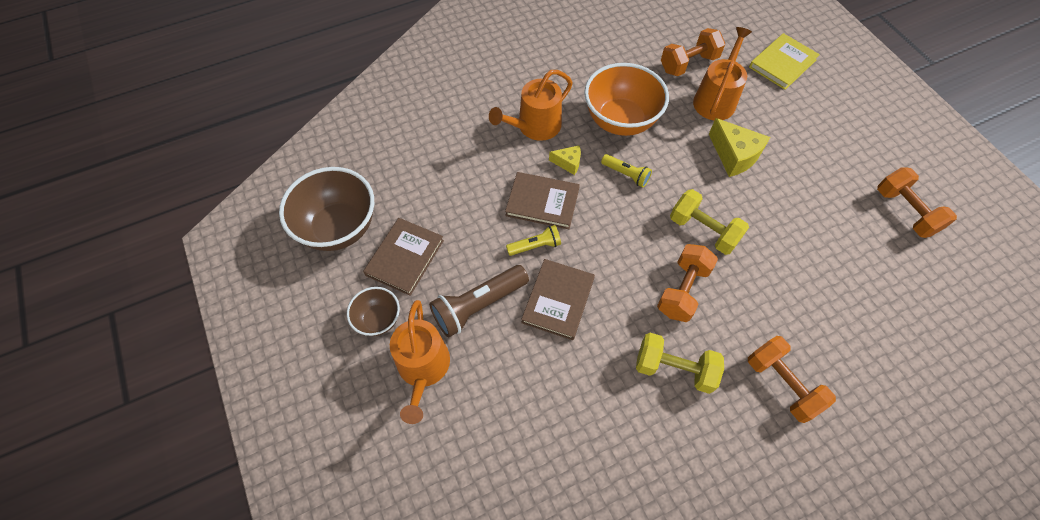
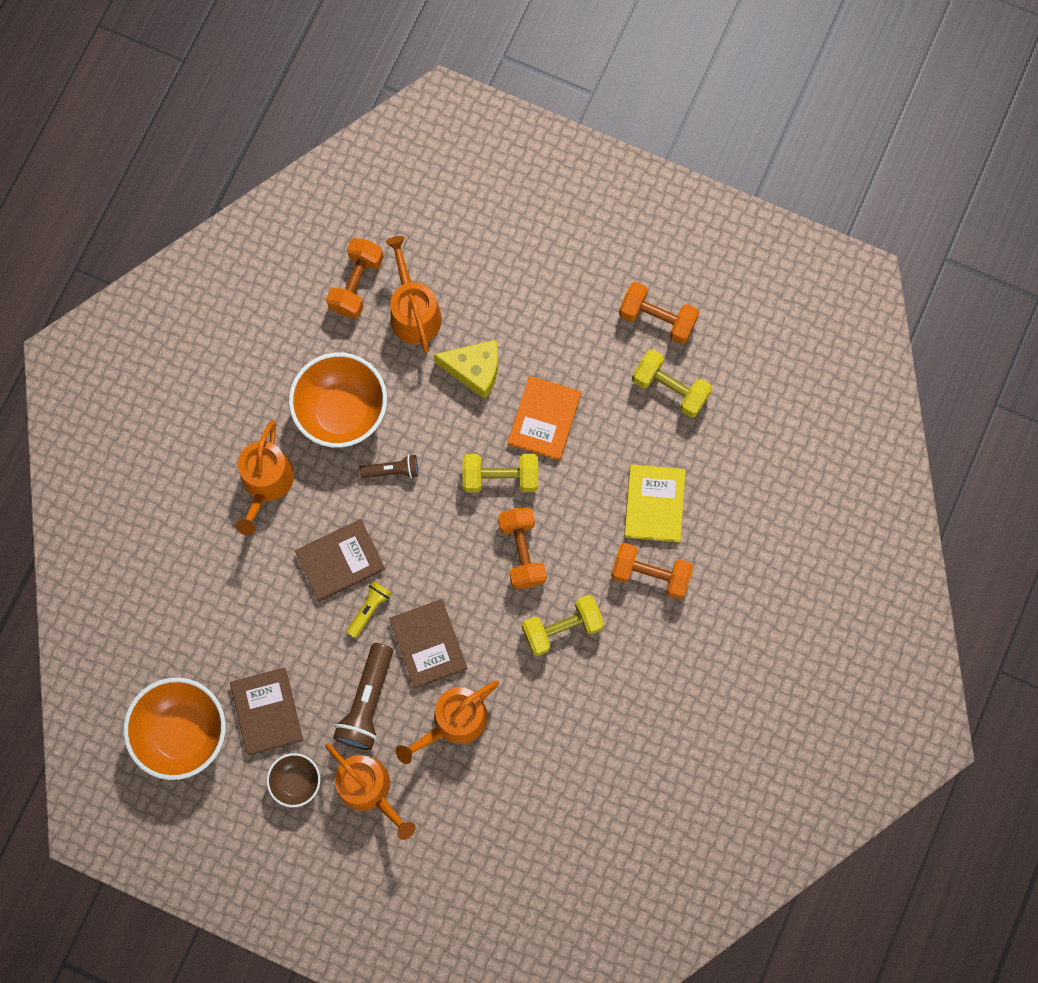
camera: 40 degrees left, 15 degrees up
(339, 228) = (182, 733): brown bowl -> orange bowl
(530, 371) = (454, 722): none -> orange watering can
(568, 163) = (330, 500): yellow cheese -> none
(626, 175) = (392, 471): yellow flashlight -> brown flashlight
(766, 217) = (544, 419): none -> orange book
(782, 63) = (447, 212): yellow book -> yellow book (654, 504)
(887, 263) = (670, 388): none -> yellow dumbbell

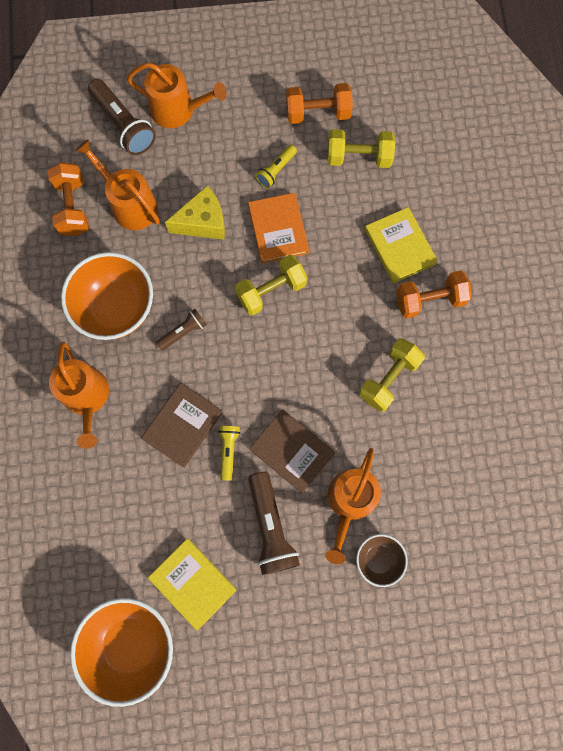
camera: 30 degrees left, 0 degrees up
(266, 712) = (192, 583): brown book -> yellow book
(296, 782) = (250, 628): brown bowl -> brown bowl (378, 559)
(369, 789) = (314, 598): orange watering can -> orange watering can (178, 110)
(453, 224) = (123, 125): none -> brown flashlight
(522, 552) = (322, 338): orange dumbbell -> none
(578, 356) = (276, 170): none -> yellow flashlight

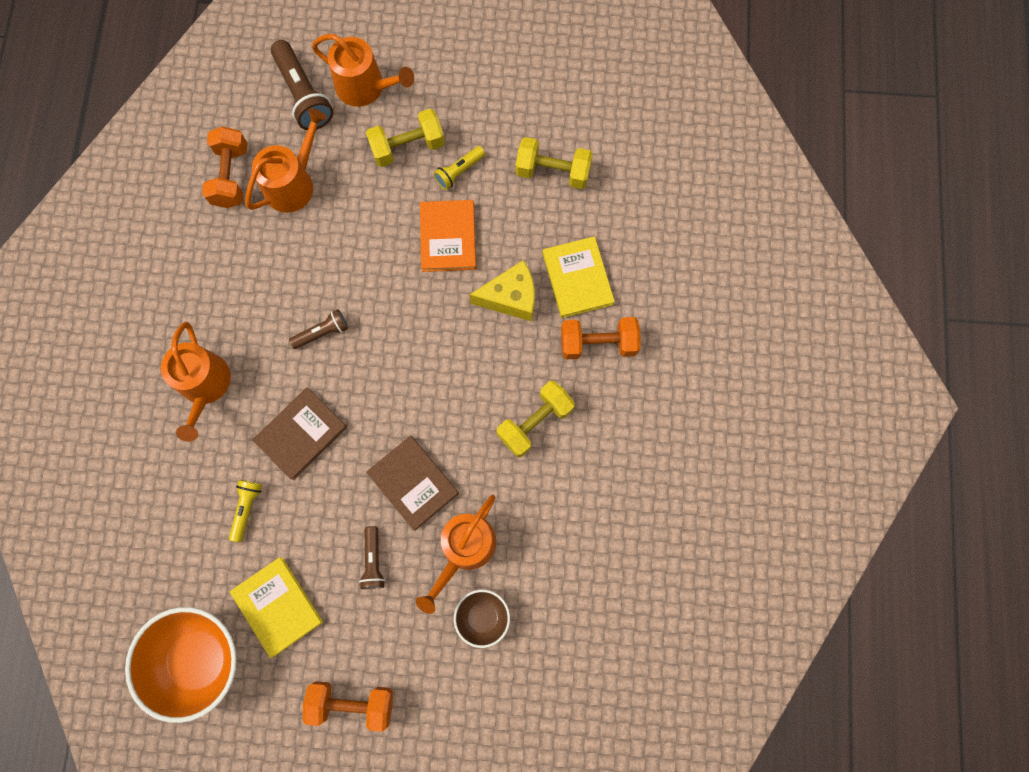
camera: 10 degrees right, 0 degrees up
(117, 309) = (256, 295): orange bowl -> none
(130, 204) = (293, 183): orange watering can -> orange watering can turned 75 degrees clockwise
(203, 222) = (368, 216): yellow cheese -> yellow cheese (511, 298)
(228, 451) = (345, 470): yellow flashlight -> yellow flashlight (247, 508)
(270, 527) = (373, 561): brown flashlight -> brown flashlight, size x0.57
(271, 291) = (426, 304): yellow dumbbell -> yellow dumbbell (408, 147)
(318, 113) = (518, 115): orange dumbbell -> orange dumbbell (352, 702)

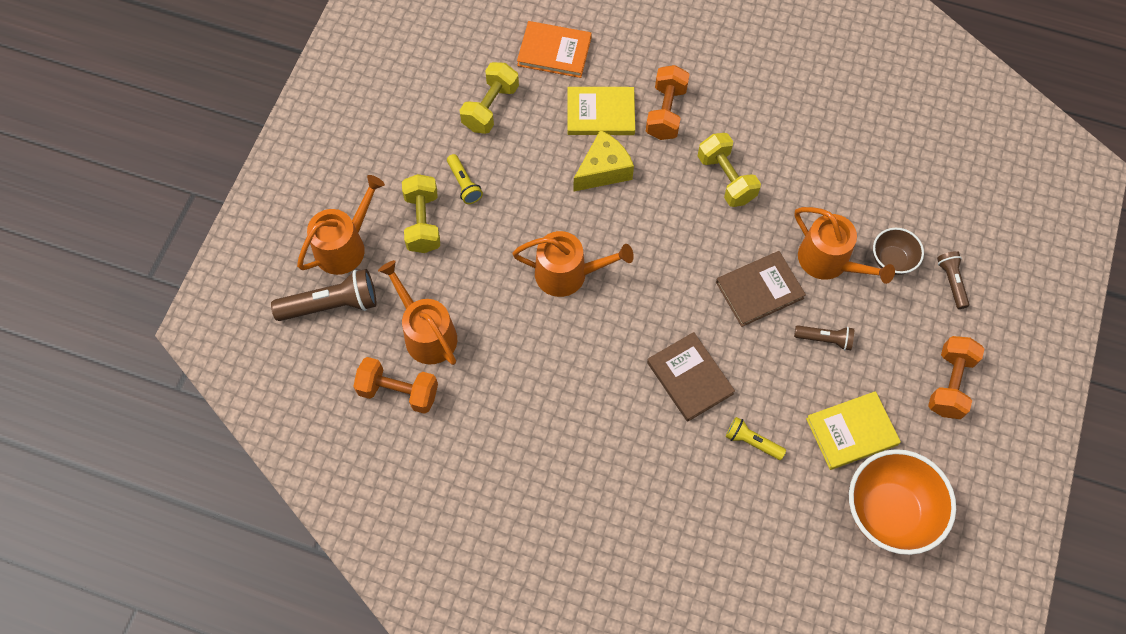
camera: 75 degrees left, 10 degrees down
(205, 386) = (618, 458): orange watering can -> orange watering can (567, 274)
(322, 333) = (592, 338): brown flashlight -> brown flashlight (951, 282)
(448, 237) = (528, 208): orange book -> orange book (554, 51)
(511, 298) = (603, 170): yellow cheese -> yellow cheese turned 45 degrees clockwise

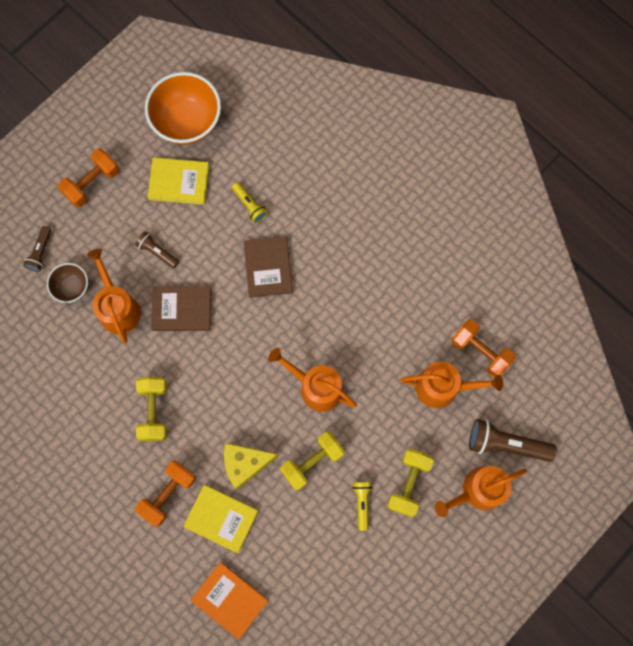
camera: 155 degrees left, 10 degrees up
(426, 334) = (442, 387): orange watering can -> orange watering can turned 75 degrees counterclockwise
(490, 107) = (309, 567): yellow dumbbell -> yellow dumbbell (312, 462)

